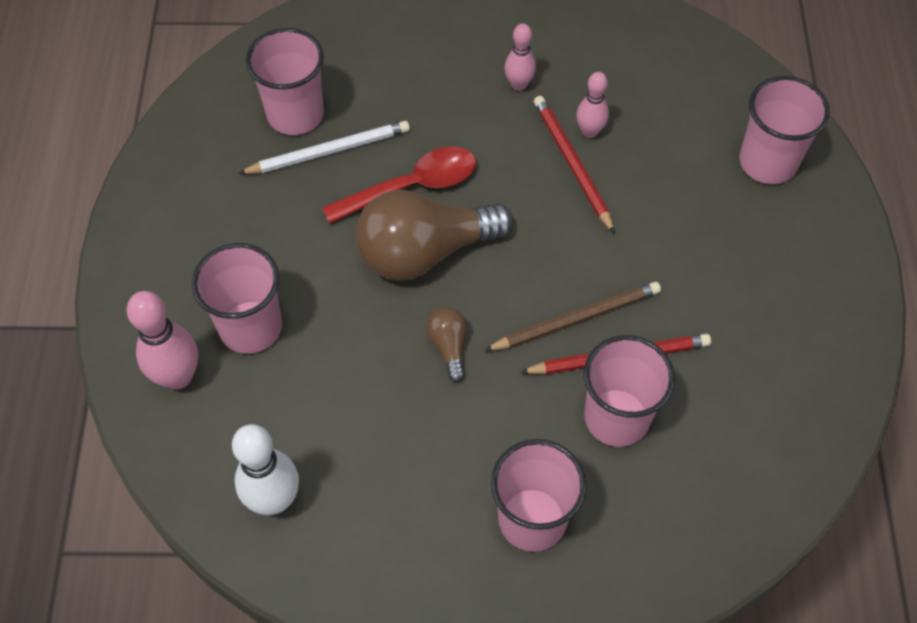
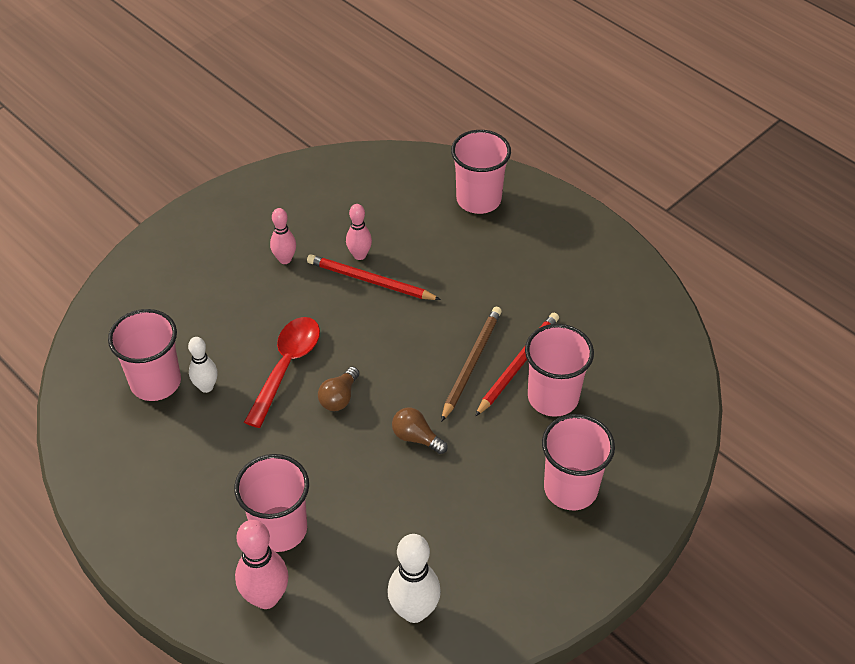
camera: 45 degrees left, 10 degrees down
(329, 151) = (206, 387): white pencil -> white bowling pin
(425, 252) = (339, 397): brown light bulb -> brown light bulb, size x0.45

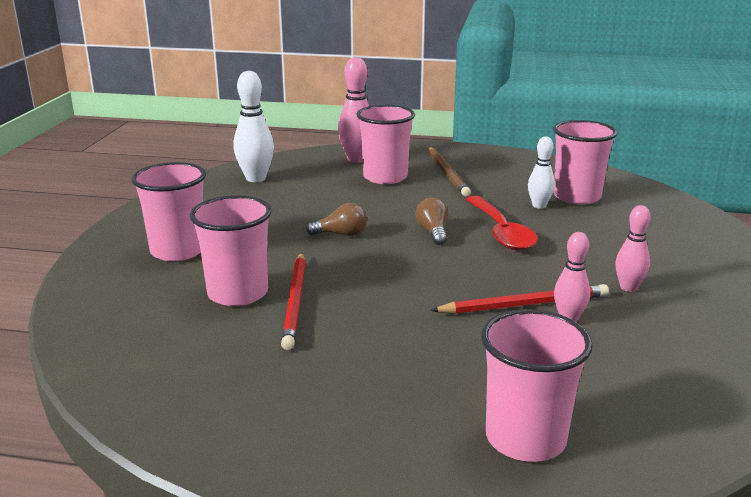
camera: 145 degrees right, 25 degrees down
(471, 363) = (344, 287): brown pencil -> brown pencil (447, 173)

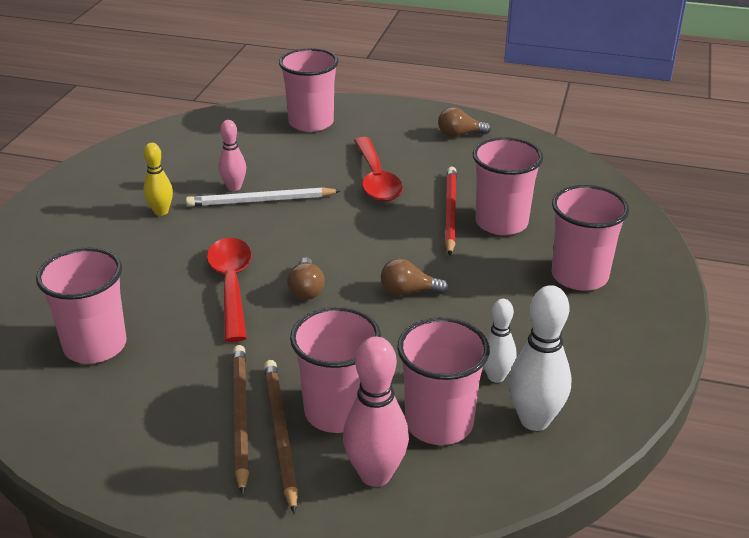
camera: 175 degrees left, 10 degrees up
(263, 425) = (459, 134): none -> brown light bulb
(318, 175) = (439, 423): none -> pink cup
(390, 338) = (376, 179): none -> red spoon
(418, 169) = (280, 433): none -> brown pencil
(524, 304) = (260, 201): red pencil -> white pencil
(539, 206) = (157, 330): white bowling pin -> white bowling pin (496, 376)
(628, 288) = (161, 212): pink bowling pin -> yellow bowling pin

